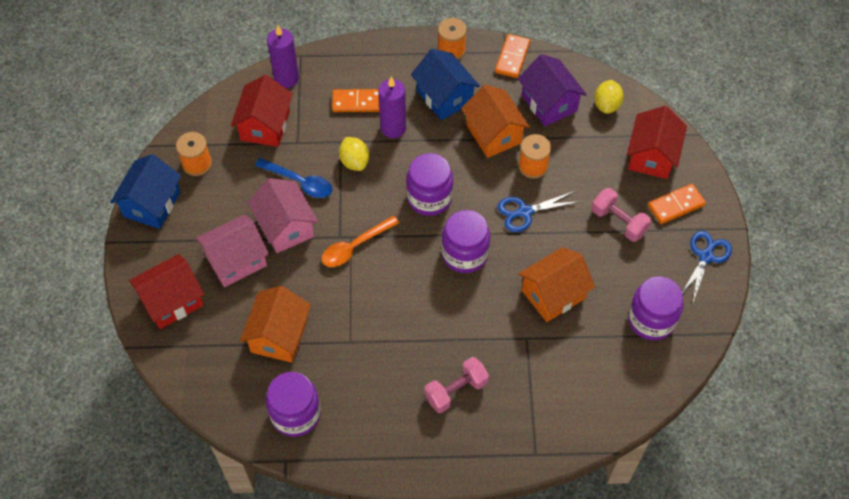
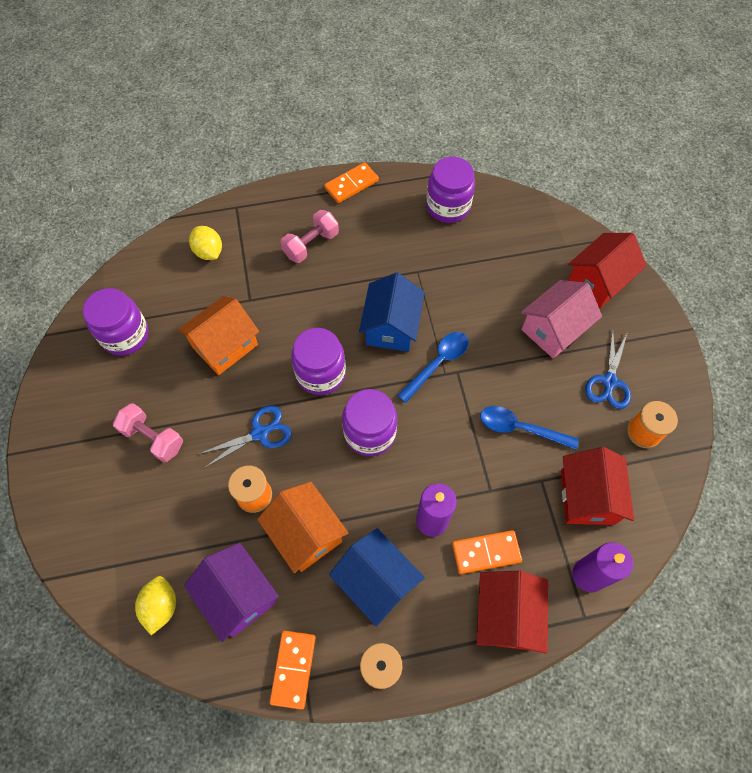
camera: 170 degrees right, 5 degrees up
(152, 204) = (668, 376): blue house -> blue house (391, 327)
(279, 336) = (485, 266): orange house -> none
(286, 227) = (516, 373): pink house -> none
(354, 162) = (466, 465): yellow lemon -> yellow lemon (209, 252)
(355, 247) = (437, 363): orange spoon -> blue spoon
(652, 156) = (107, 534): red house -> red house (506, 615)
(675, 205) = (85, 470): orange domino -> orange domino (351, 185)
(706, 256) = (58, 412): blue scissors -> blue scissors (609, 382)

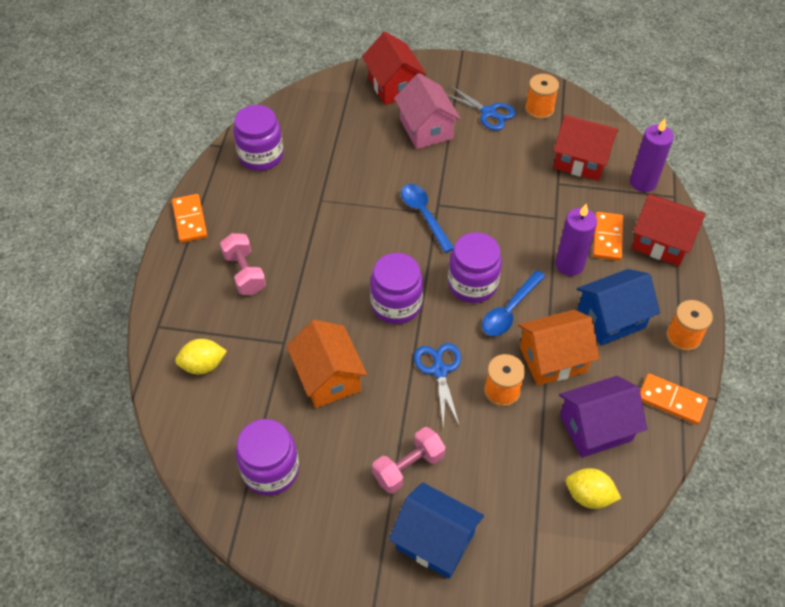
camera: 70 degrees left, 10 degrees down
(391, 327) = (371, 237): blue house -> blue house (435, 540)
(520, 428) = (508, 181): blue spoon -> blue spoon (509, 310)

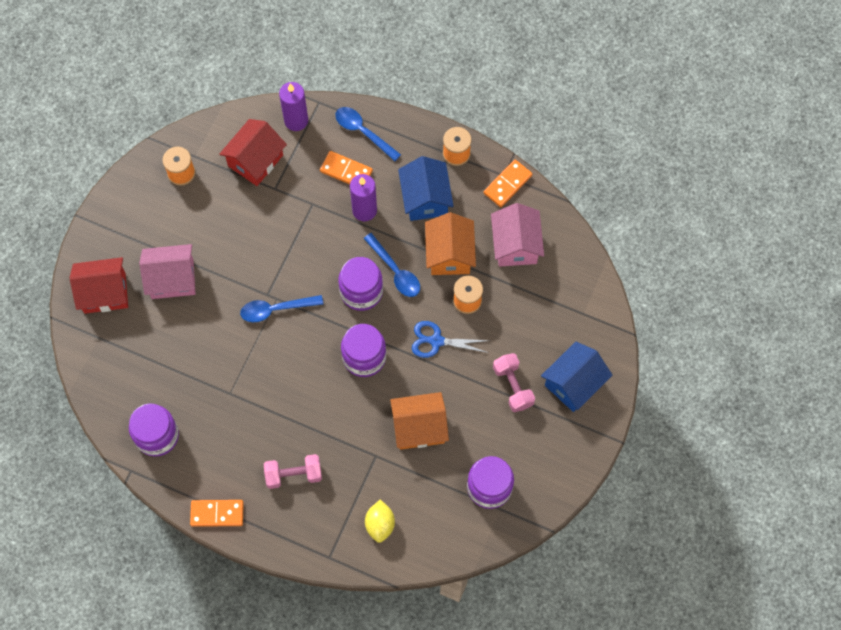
camera: 75 degrees left, 15 degrees up
(489, 113) = (171, 218): blue scissors -> none
(589, 496) = (567, 269): yellow lemon -> none
(595, 428) = (515, 245): purple house -> pink house
(661, 242) = (363, 132): red house -> blue spoon

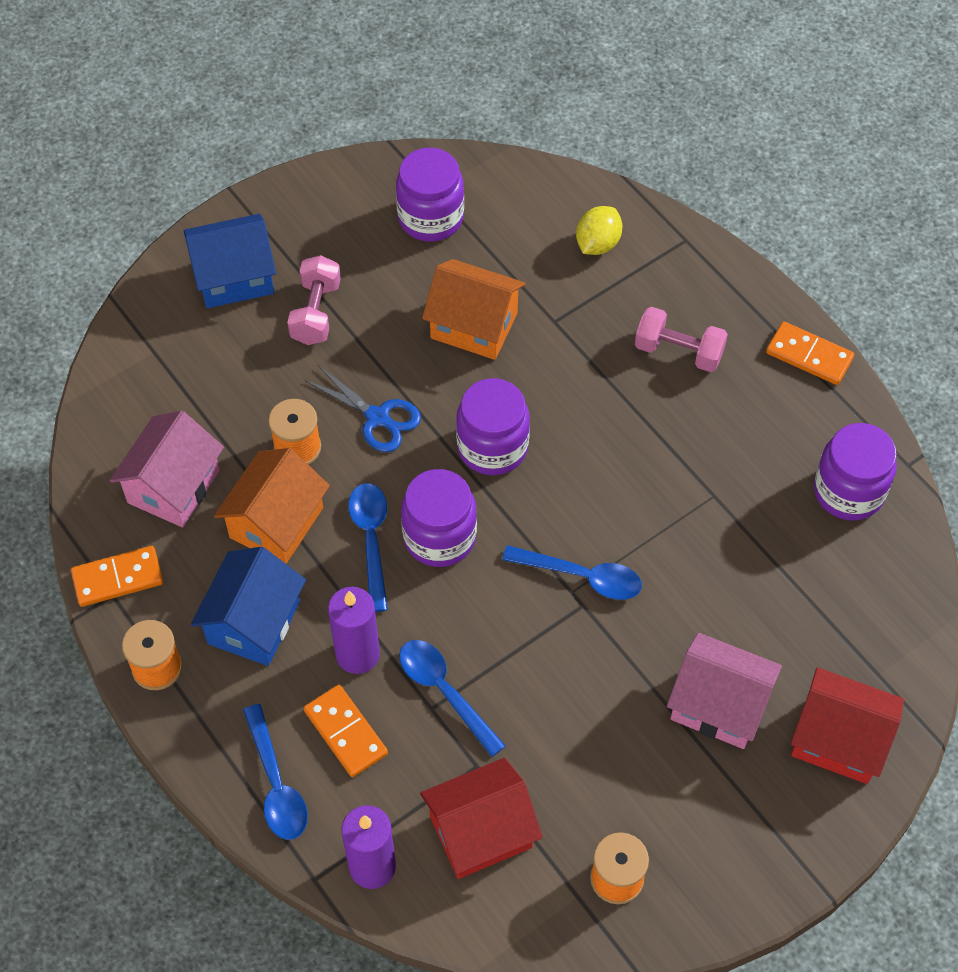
camera: 150 degrees left, 10 degrees down
(311, 215) = (444, 691): none -> blue spoon

